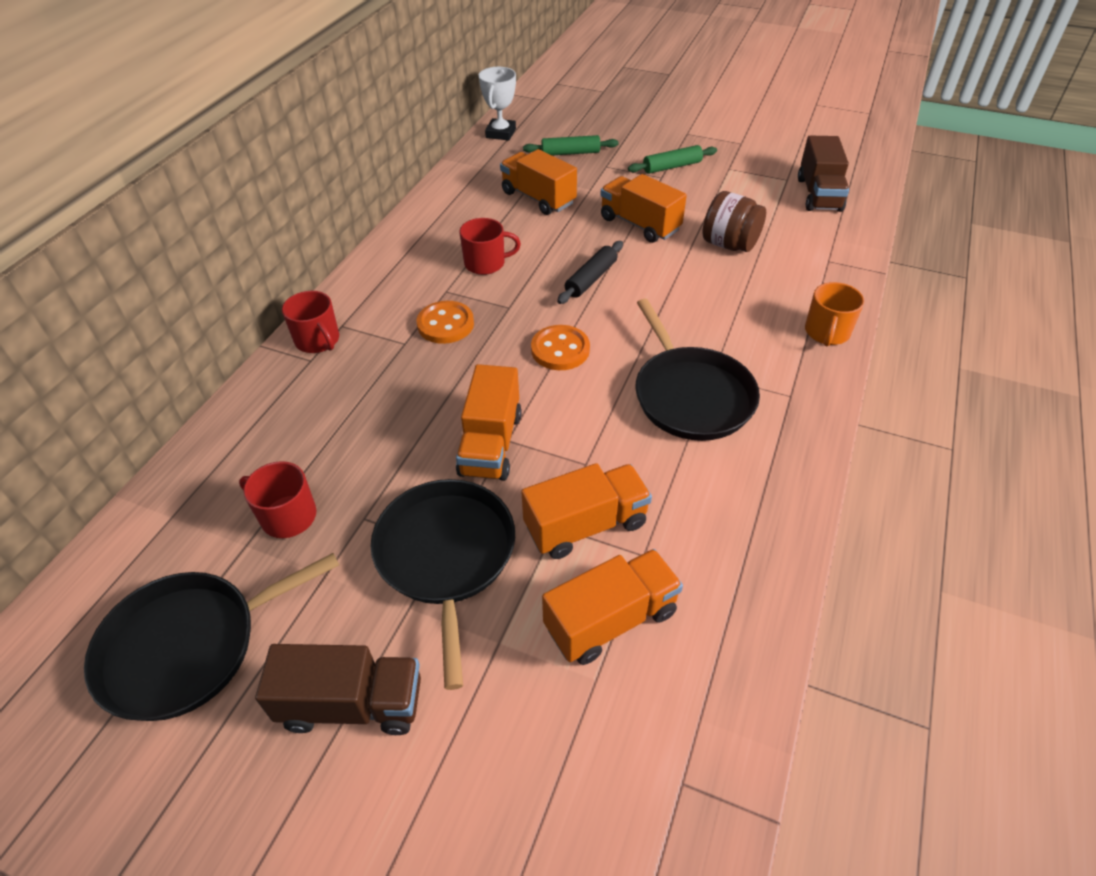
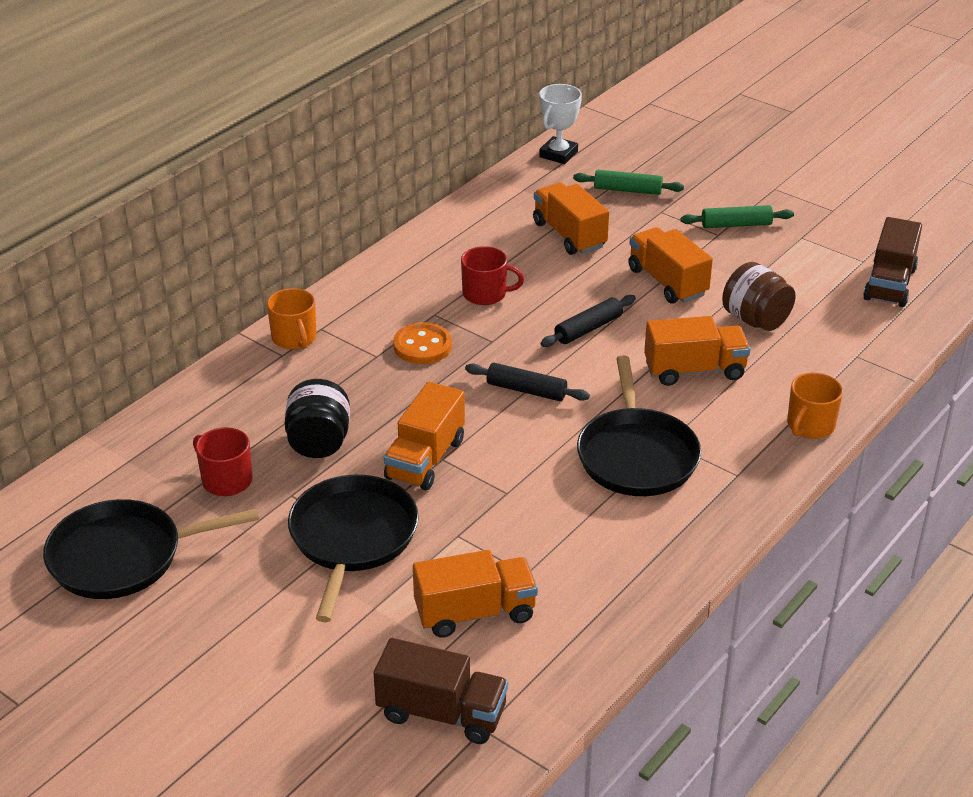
camera: 15 degrees right, 10 degrees down
(318, 340) = (294, 338): red mug -> orange mug
(352, 704) = (241, 622): brown truck -> brown truck (441, 713)
(375, 449) = (319, 442): none -> black jar
(560, 350) = (526, 390): orange button -> black rolling pin
(586, 525) = (485, 540): orange truck -> orange truck (694, 370)

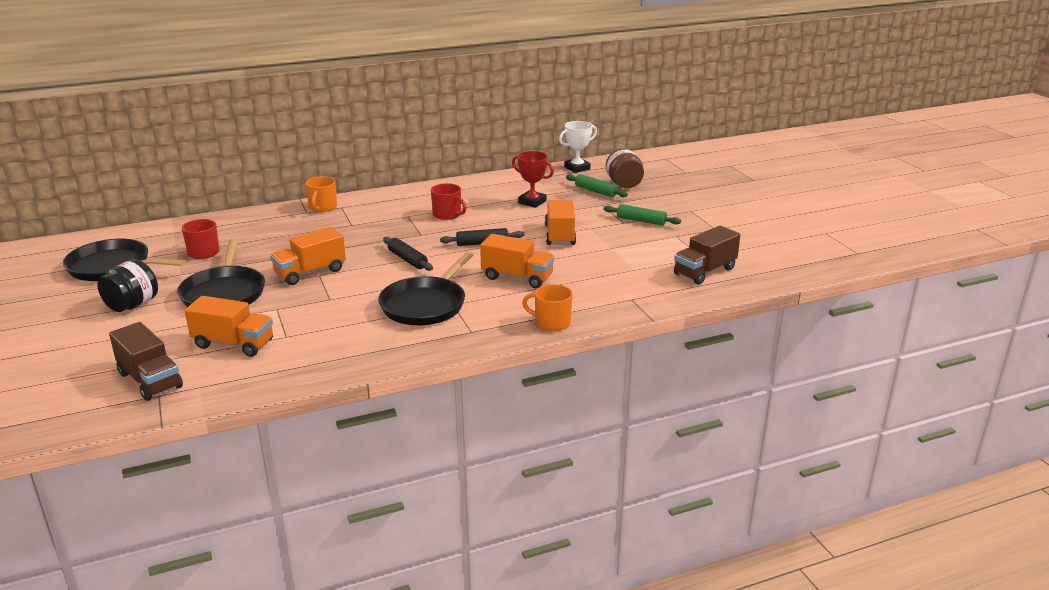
camera: 30 degrees right, 10 degrees down
(319, 442) = (269, 250): black jar -> black jar (132, 305)
(352, 538) = (224, 293): black pan -> black pan turned 135 degrees clockwise
(422, 346) = (381, 227): orange button -> none
(569, 235) = (532, 202): orange truck -> red trophy
(755, 320) = (589, 265): brown jar -> brown jar (624, 184)
(810, 425) = (551, 322): orange mug -> orange mug turned 45 degrees clockwise

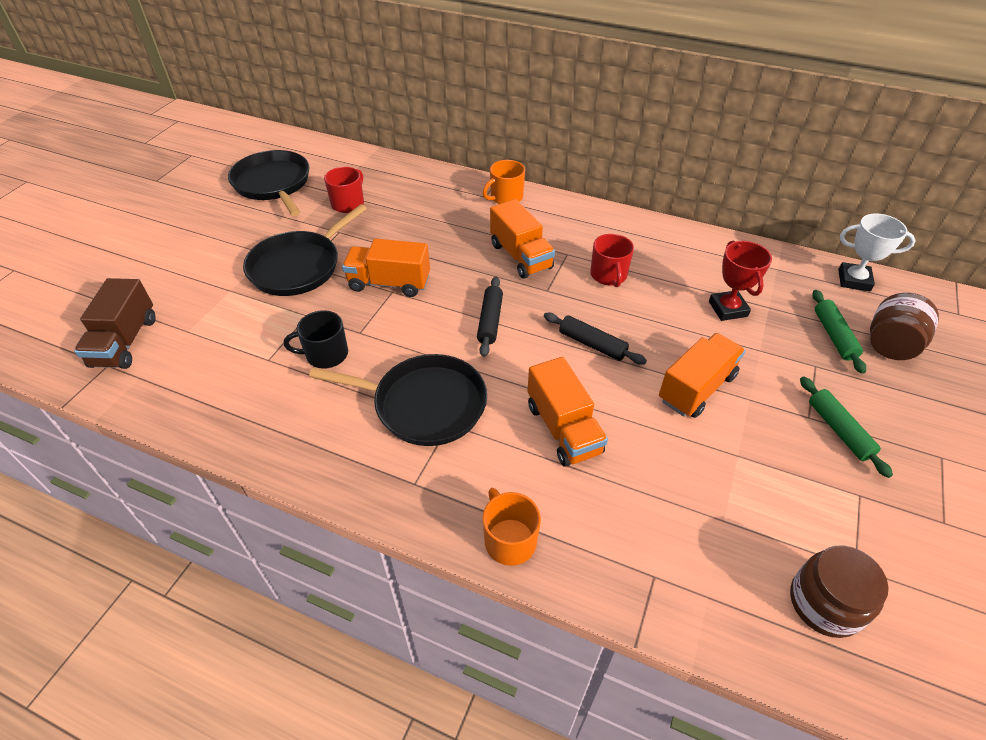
camera: 45 degrees right, 20 degrees up
(132, 305) = (228, 239): black jar -> none
(233, 344) = (224, 340): orange truck -> orange truck (521, 256)
(324, 316) = (325, 354): none -> black mug
(425, 305) = (424, 404): black pan -> black pan turned 150 degrees counterclockwise
(704, 271) = (825, 603): brown truck -> brown jar

